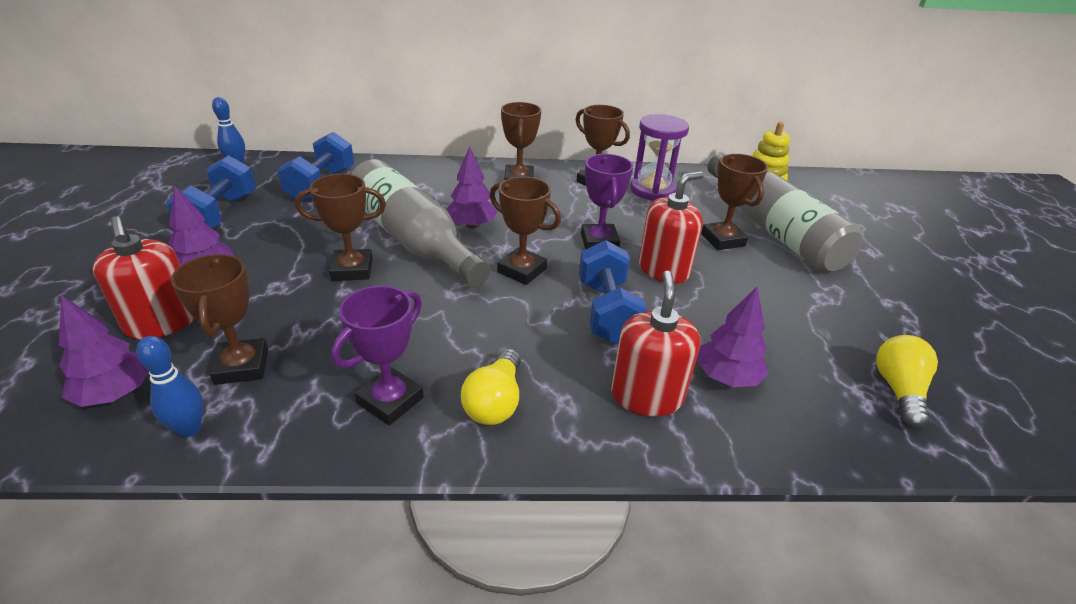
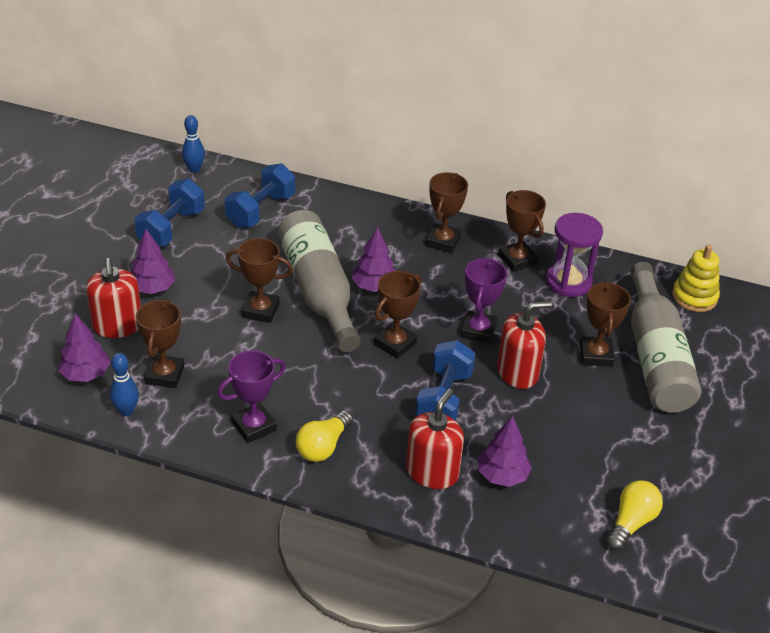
camera: 20 degrees right, 5 degrees up
(522, 270) = (395, 344): brown trophy -> brown trophy turned 75 degrees clockwise

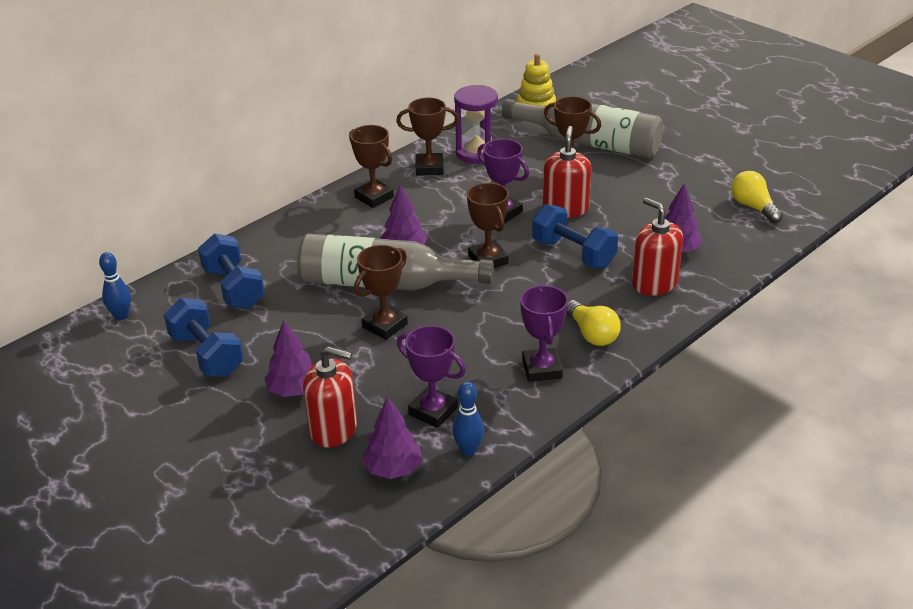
camera: 60 degrees left, 5 degrees down
(164, 375) = (433, 411): brown trophy -> purple trophy

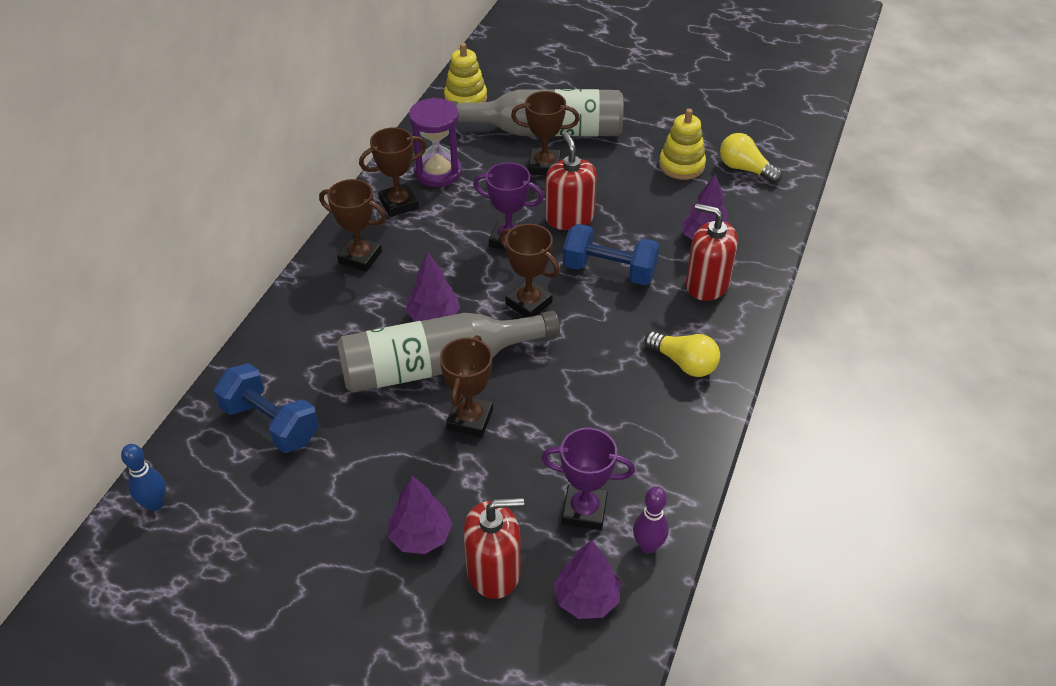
camera: 25 degrees left, 10 degrees up
(207, 355) = (292, 523): blue dumbbell -> none
(468, 450) = (648, 546): blue bowling pin -> purple bowling pin
(542, 369) = (661, 421): purple trophy -> none
(695, 192) = (681, 165): none -> yellow stacking toy

